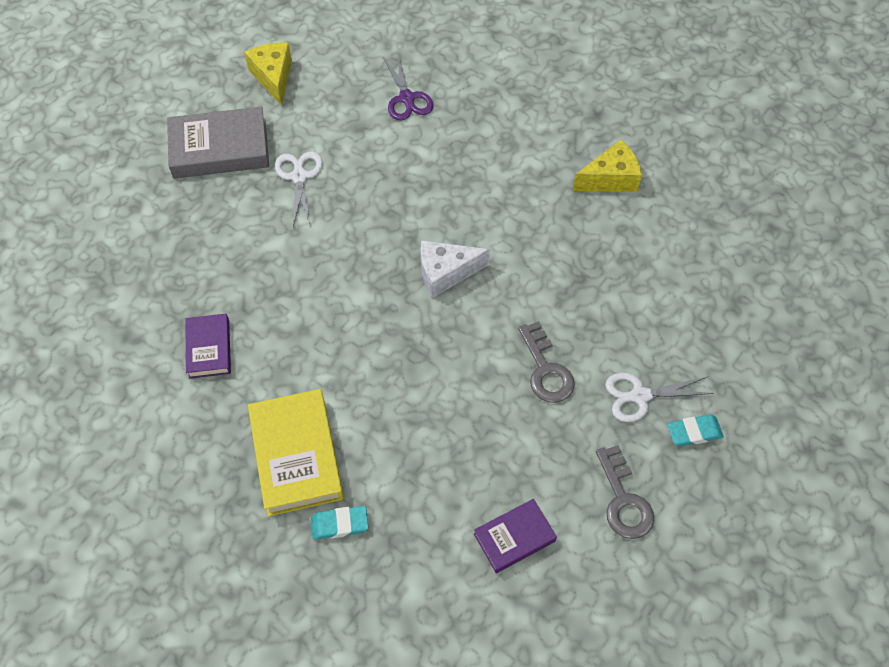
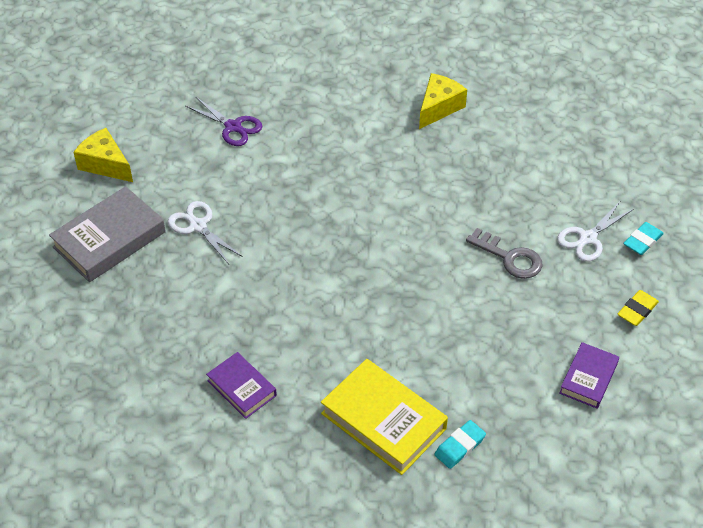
camera: 35 degrees left, 10 degrees down
(446, 273) = (378, 233): white cheese -> none
(624, 500) = (637, 310): grey key -> yellow eraser

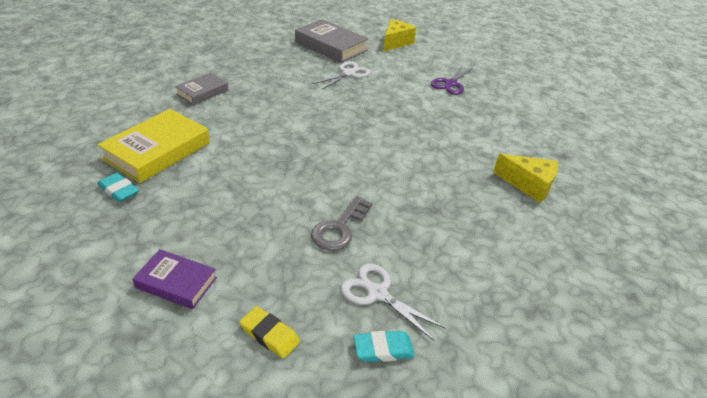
camera: 80 degrees right, 10 degrees down
(242, 388) = (202, 92): purple book -> grey book
(642, 241) = (383, 349): turquoise eraser -> turquoise eraser turned 45 degrees counterclockwise

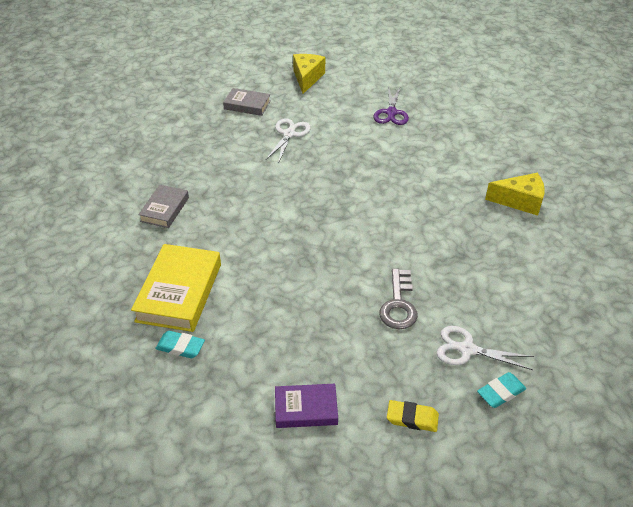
camera: 20 degrees left, 5 degrees up
(330, 46) = (247, 105): grey book -> grey book, size x0.58

